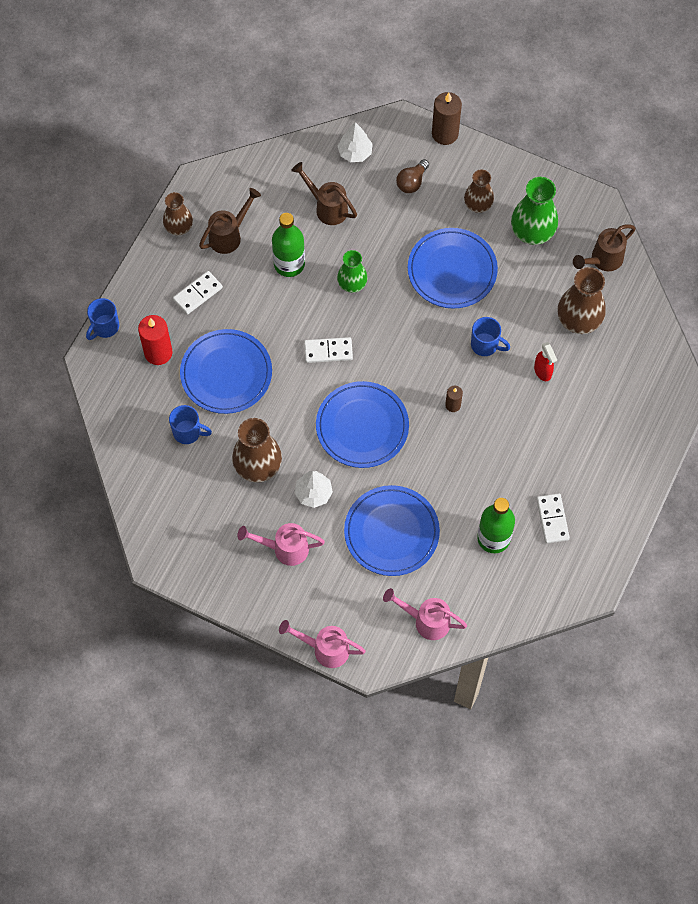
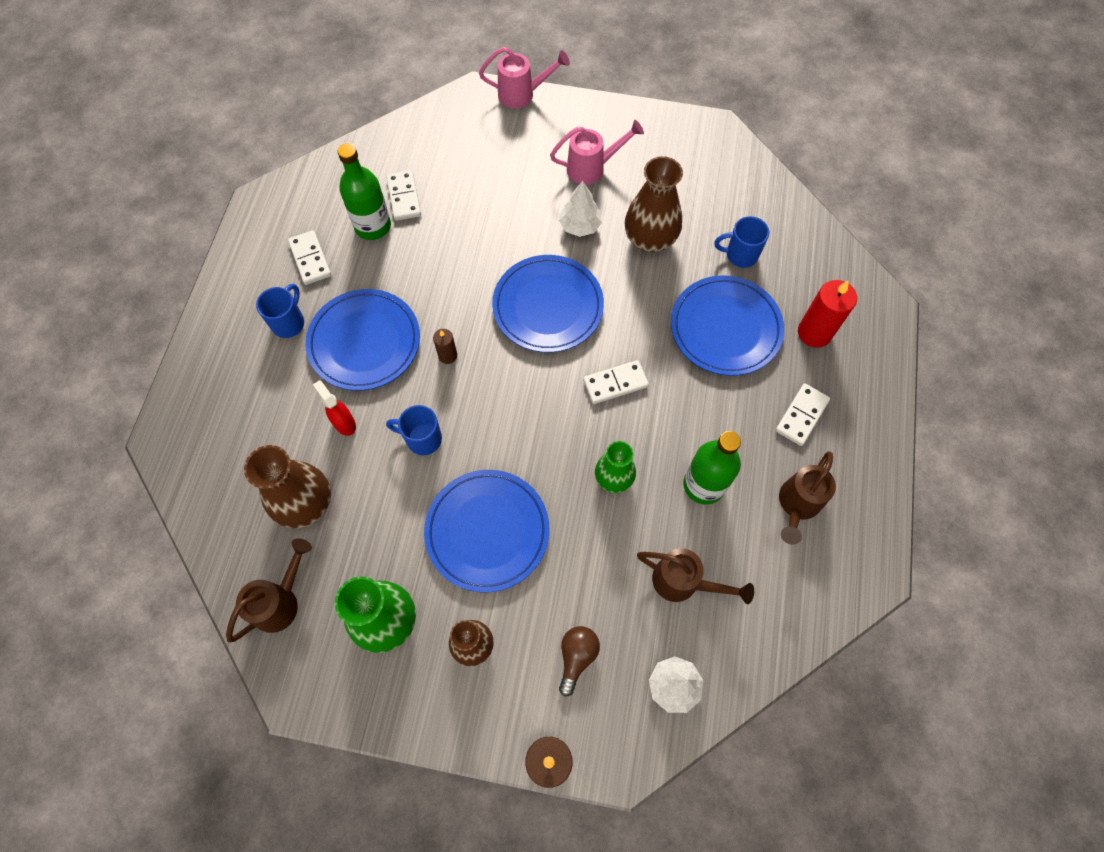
camera: 165 degrees right, 0 degrees up
(105, 327) = (891, 347): blue mug -> blue mug (289, 322)
(179, 227) = (867, 500): brown vase -> none
(391, 532) = (484, 207): blue plate -> blue plate (364, 342)
(426, 621) = (429, 137): pink watering can -> none
(461, 561) = (404, 197): none -> white domino

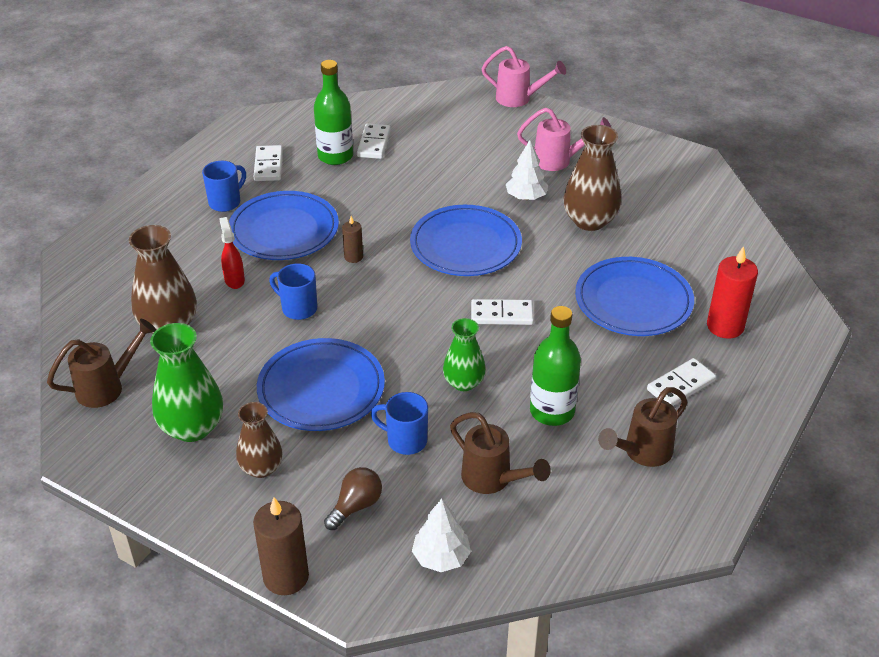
camera: 20 degrees right, 25 degrees down
(740, 255) = (675, 252): blue mug -> blue mug (405, 440)

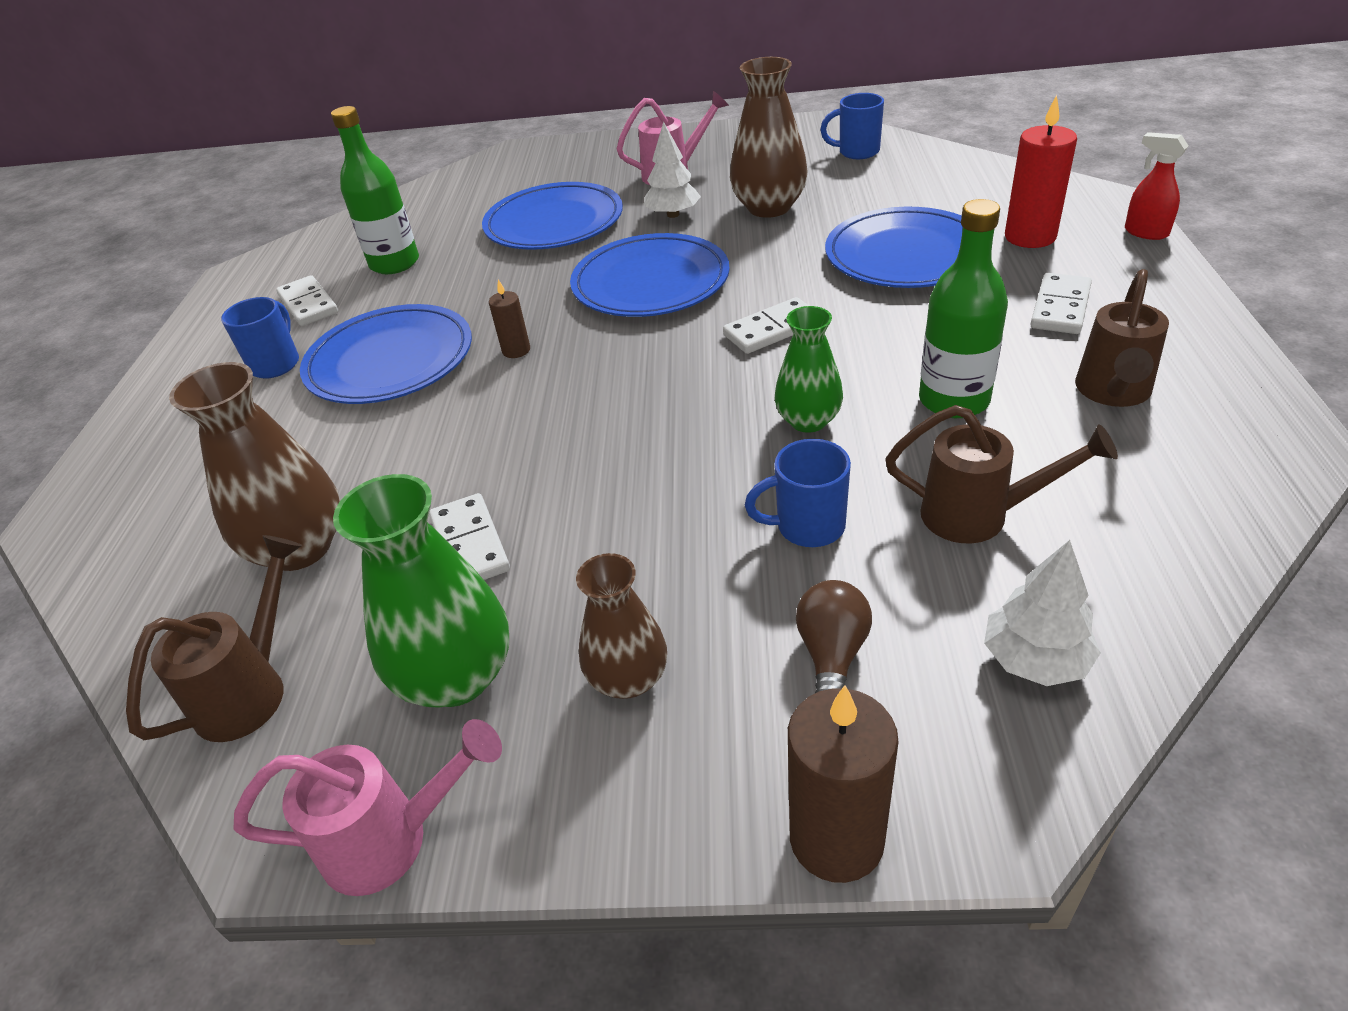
camera: 25 degrees left, 0 degrees up
(234, 280) = (363, 445): red spray bottle -> red spray bottle (1145, 232)
(298, 308) = (490, 438): blue mug -> blue mug (857, 152)
(321, 389) = (619, 520): blue plate -> blue plate (554, 223)
(374, 143) = (435, 235): white domino -> white domino (470, 544)
(519, 99) = (572, 142): pink watering can -> pink watering can (393, 839)

